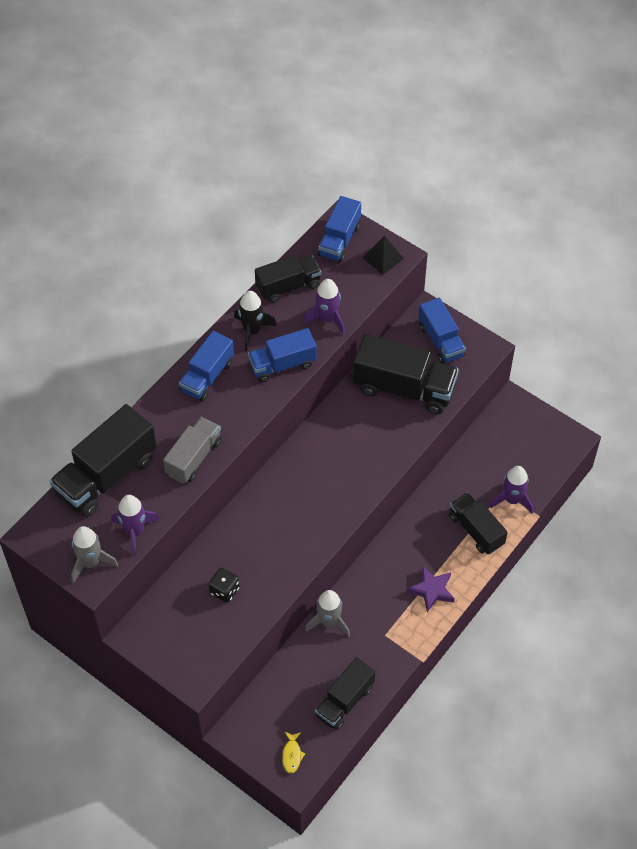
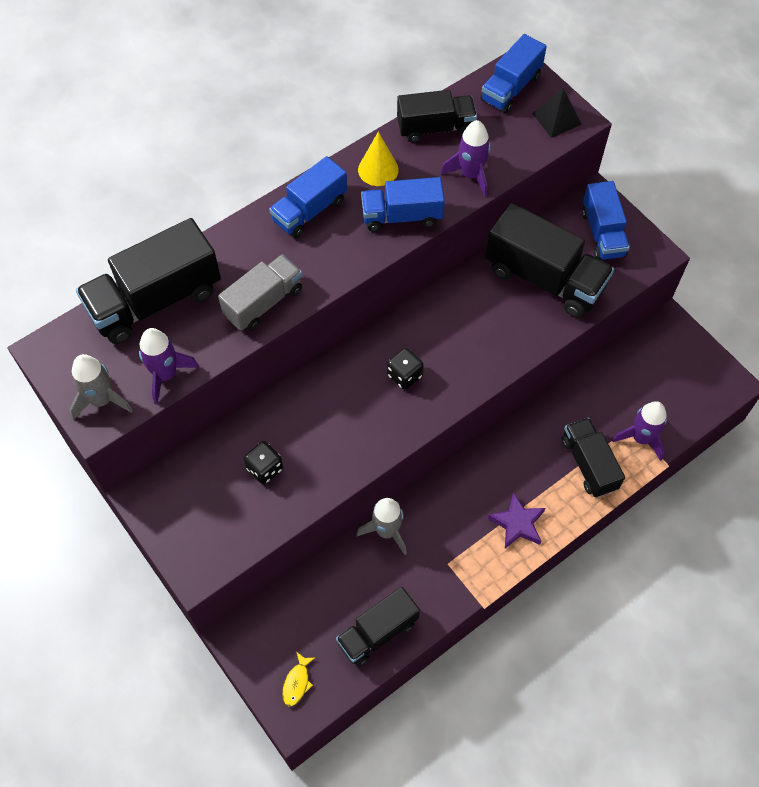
camera: 15 degrees right, 5 degrees up
(252, 331) = (378, 169): black rocket -> yellow cone
(314, 491) = (404, 375): none -> black dice

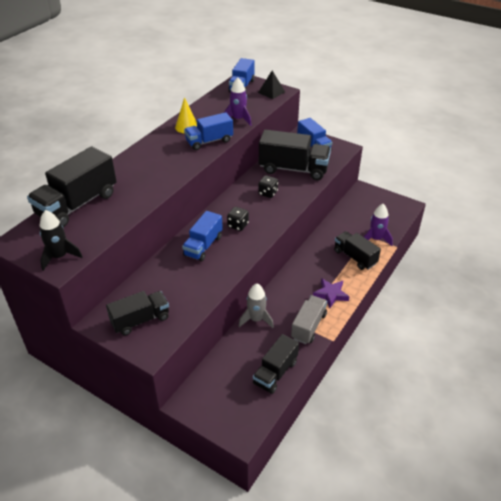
camera: 20 degrees left, 20 degrees down
(102, 400) = (59, 257): grey rocket -> black rocket
(166, 375) = (98, 235): purple rocket -> none
(263, 302) = (146, 191): grey truck -> grey truck (308, 326)
(265, 468) = (173, 288): black dice -> black dice (268, 193)
(297, 683) = (236, 416): yellow fish -> none
(309, 210) = (155, 149): blue truck -> blue truck (203, 246)
(435, 128) = (210, 106): black truck -> black truck (140, 320)

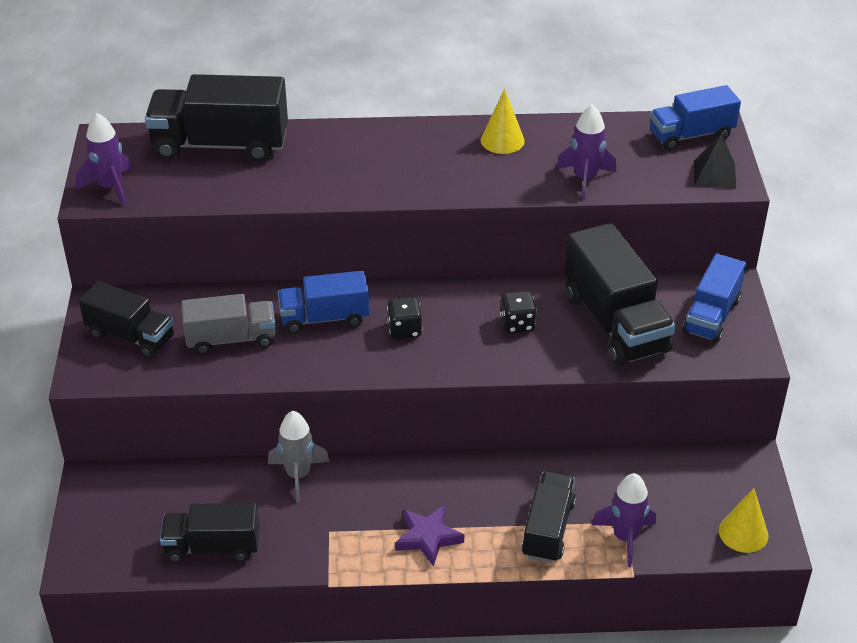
camera: 55 degrees right, 0 degrees up
(59, 257) = (110, 187): black rocket -> purple rocket
(209, 141) = (489, 180): blue truck -> none
(308, 326) = (334, 542): grey truck -> grey truck (231, 339)
(397, 209) = (743, 533): none -> yellow cone

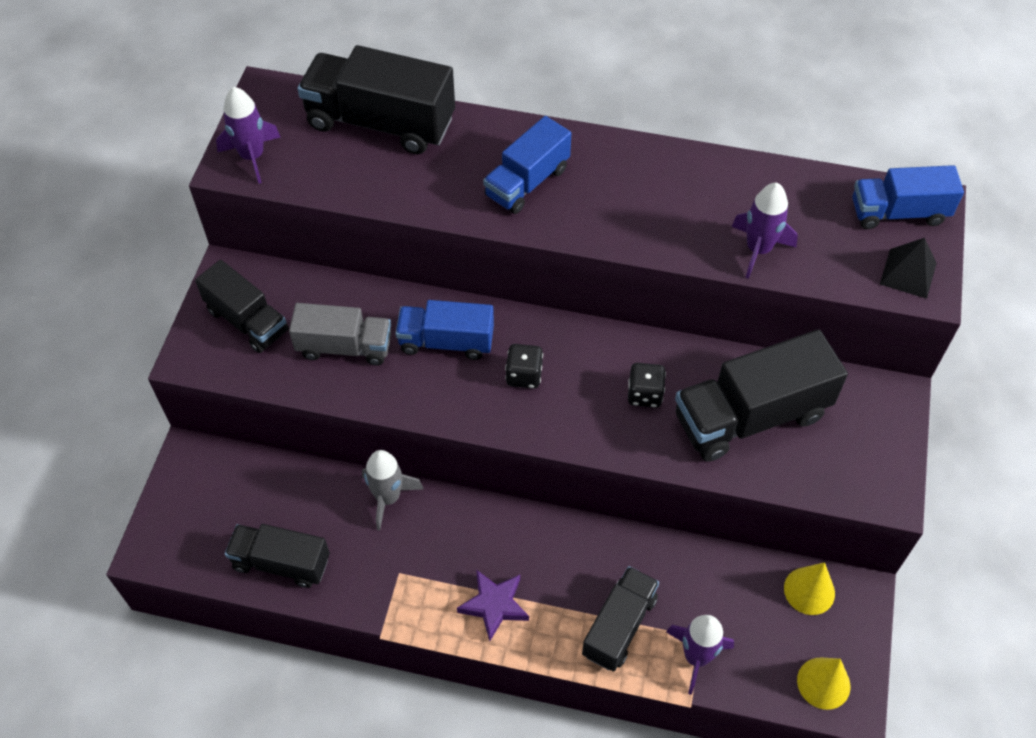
camera: 15 degrees right, 15 degrees up
(502, 140) = (682, 177): yellow cone -> yellow cone (809, 590)
(615, 322) = (751, 416): black truck -> black truck turned 75 degrees clockwise
(711, 316) = (860, 431): blue truck -> blue truck (527, 182)

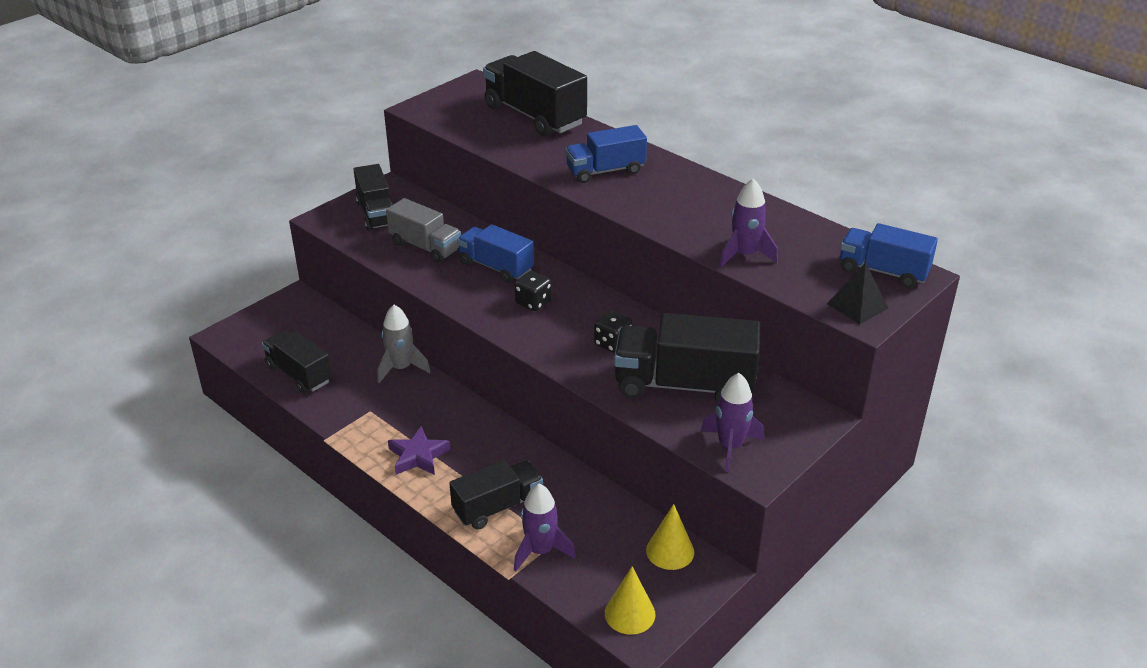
camera: 30 degrees right, 20 degrees down
(252, 156) = (436, 108): purple rocket -> purple rocket (730, 446)

